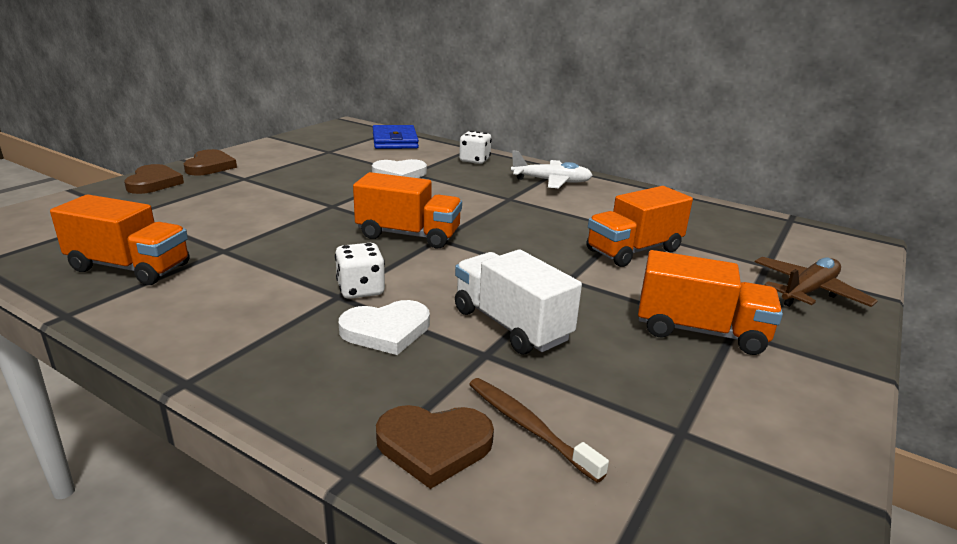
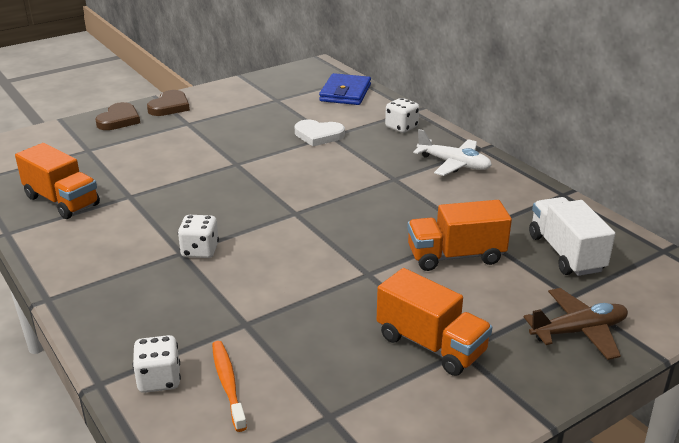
camera: 25 degrees right, 5 degrees up
(386, 330) = (192, 289): white heart -> none
(408, 235) = (274, 205): orange truck -> none
(434, 446) = (159, 380): brown heart -> white dice
(511, 325) = (284, 305): white truck -> white truck (565, 253)
(528, 427) = (228, 384): brown toothbrush -> orange toothbrush

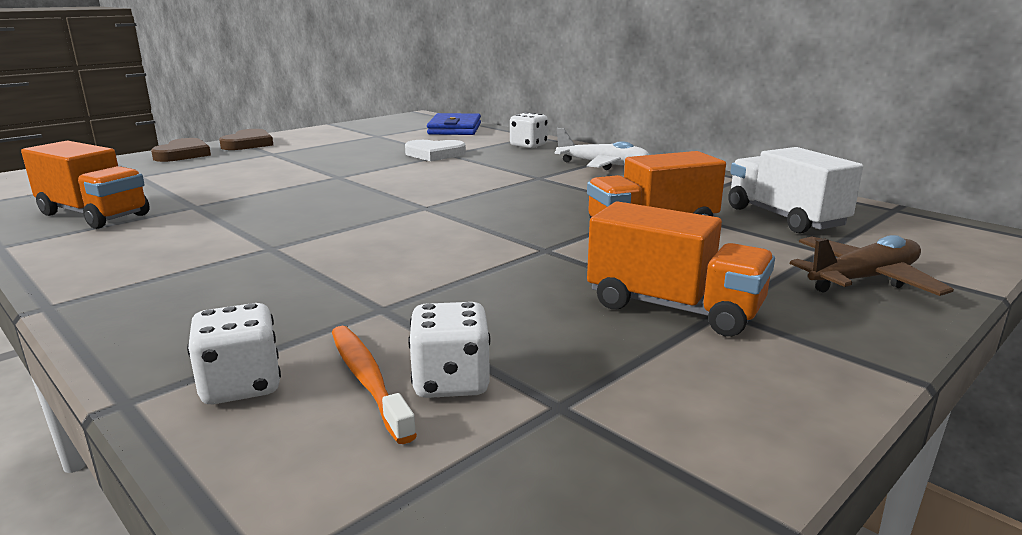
camera: 10 degrees left, 10 degrees down
(200, 250) = (299, 244): white dice -> white dice (451, 382)

